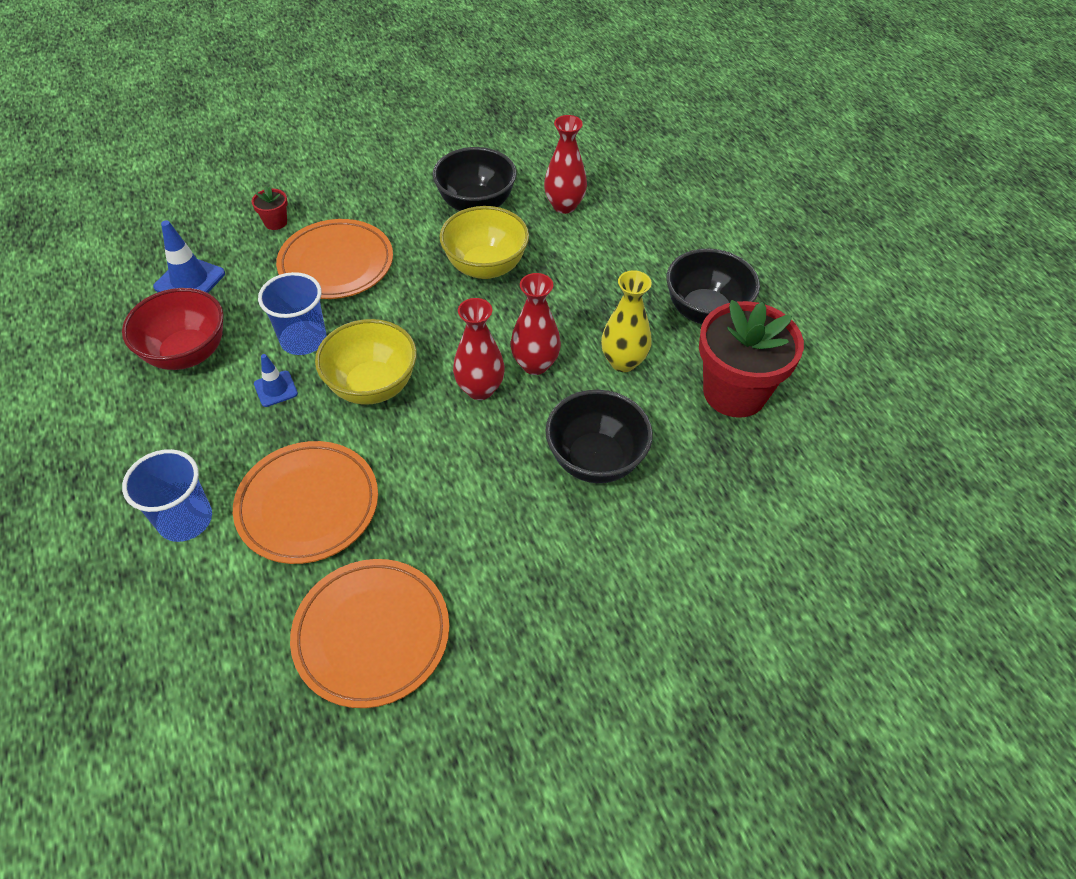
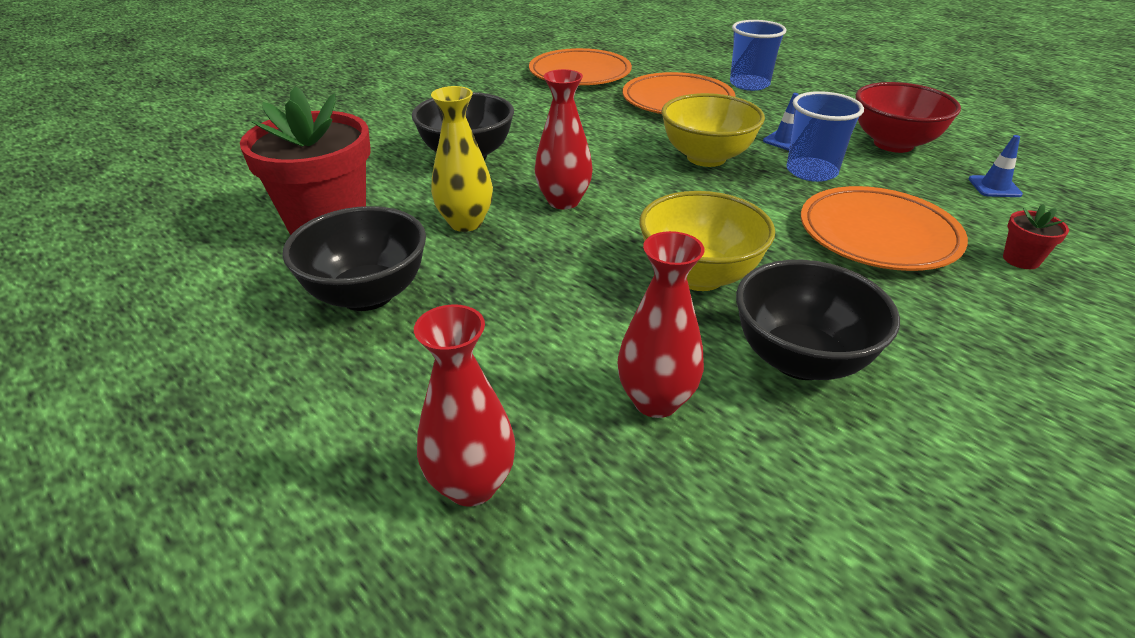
camera: 160 degrees right, 15 degrees down
(190, 280) = (994, 187): blue traffic cone -> blue traffic cone, size x0.62
(480, 389) = (605, 175): red vase -> red vase (471, 485)

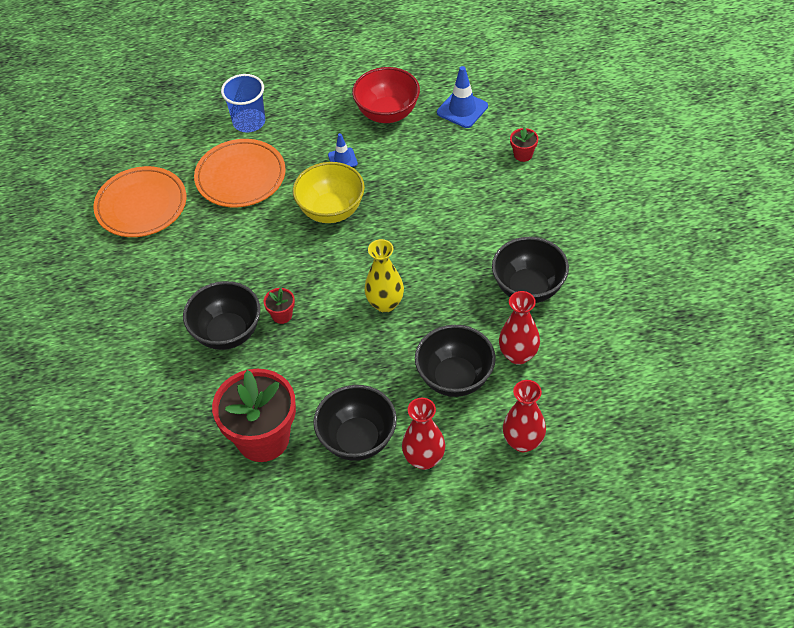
camera: 55 degrees left, 15 degrees up
(465, 223) = (315, 367): yellow vase -> yellow vase (385, 303)
(523, 177) = (282, 315): none -> red flower pot
(546, 346) = (455, 378): none -> black bowl
(563, 201) = (327, 308): red vase -> red vase (424, 459)
(698, 276) = (444, 287): yellow bowl -> none
(811, 171) = (386, 173): blue cup -> none
(878, 235) = (465, 192): orange plate -> none
(994, 187) = (462, 109): blue traffic cone -> blue traffic cone, size x1.61

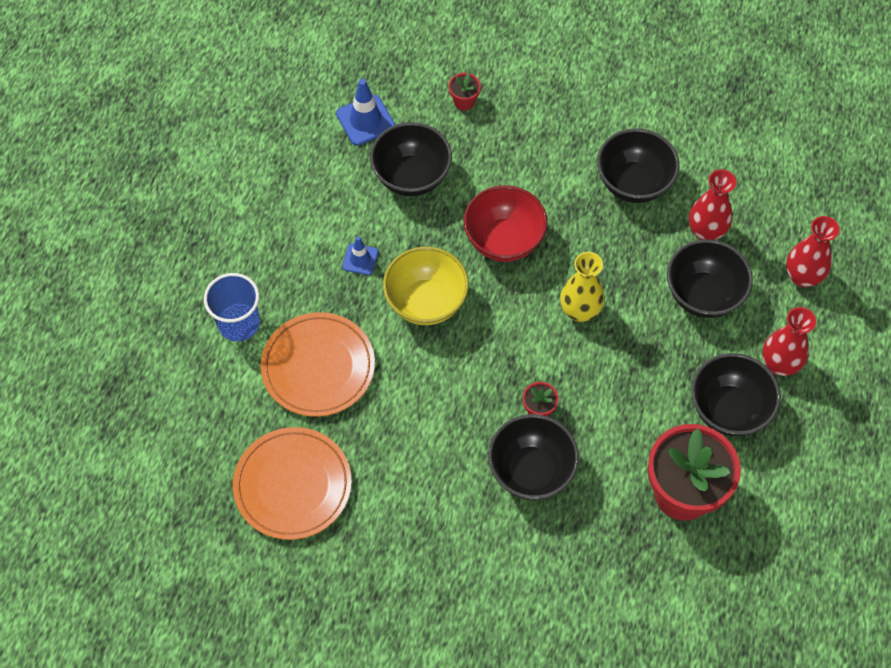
camera: 65 degrees left, 10 degrees up
(387, 113) = (322, 188): red bowl -> red bowl (504, 241)
(432, 155) = (411, 177): none -> black bowl

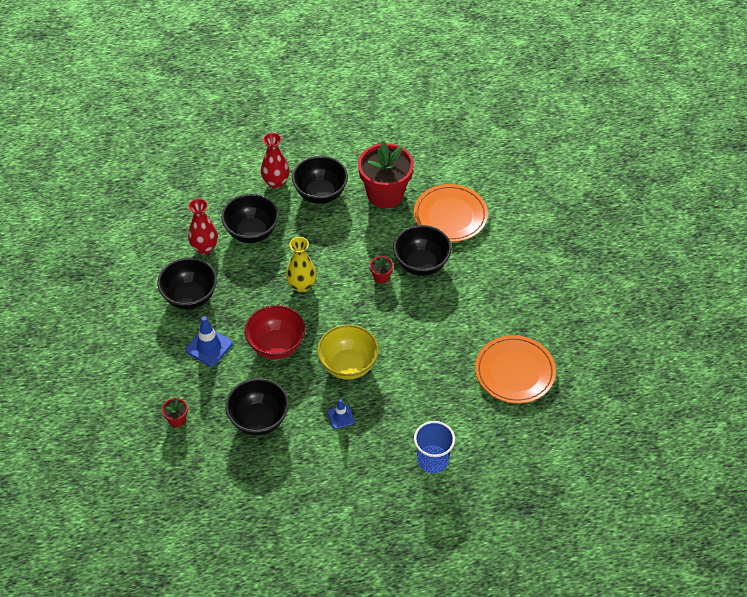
camera: 120 degrees left, 10 degrees down
(318, 367) = (431, 399): orange plate -> orange plate (450, 216)
(365, 120) = (228, 471): blue traffic cone -> blue traffic cone (209, 347)
(802, 276) = (209, 192): red vase -> none

